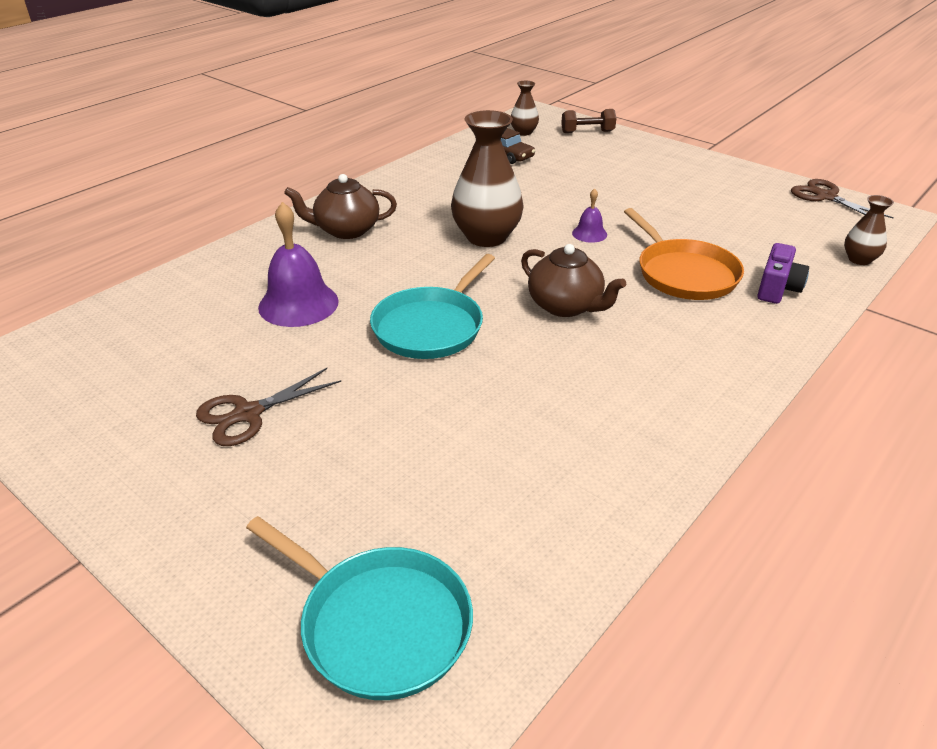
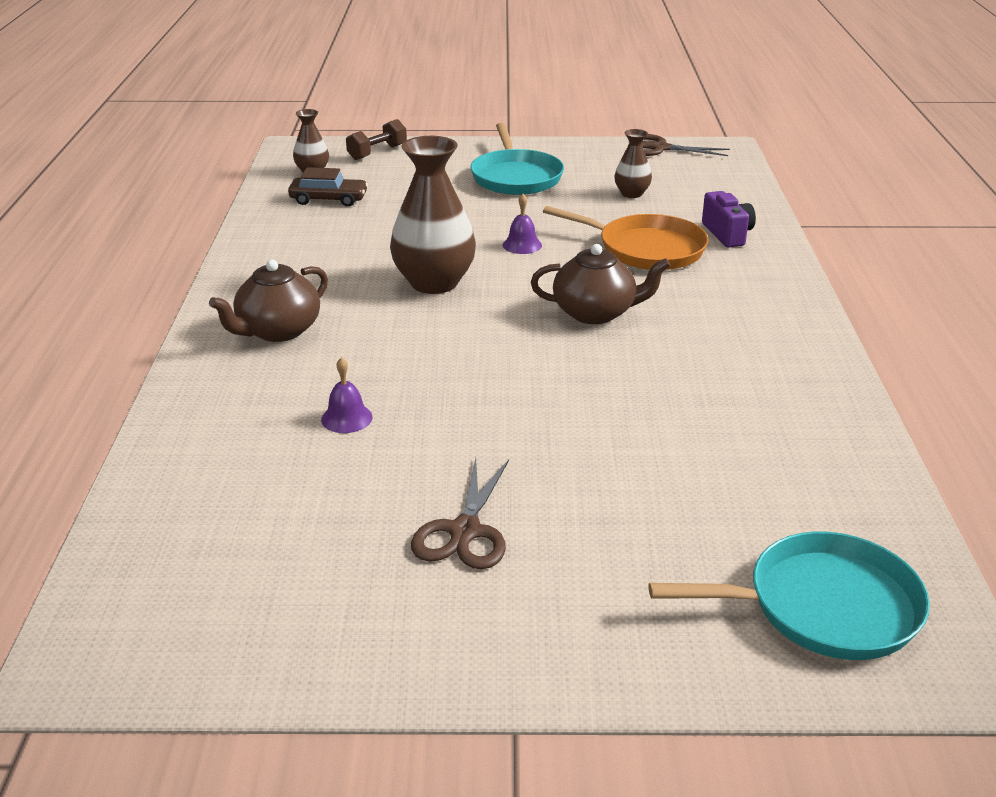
camera: 40 degrees left, 5 degrees down
(298, 304) = (346, 418): purple bell -> purple bell, size x0.51
(431, 327) = (510, 380): turquoise pan -> turquoise pan (515, 177)
(859, 259) = (749, 190): brown vase -> brown vase (631, 194)

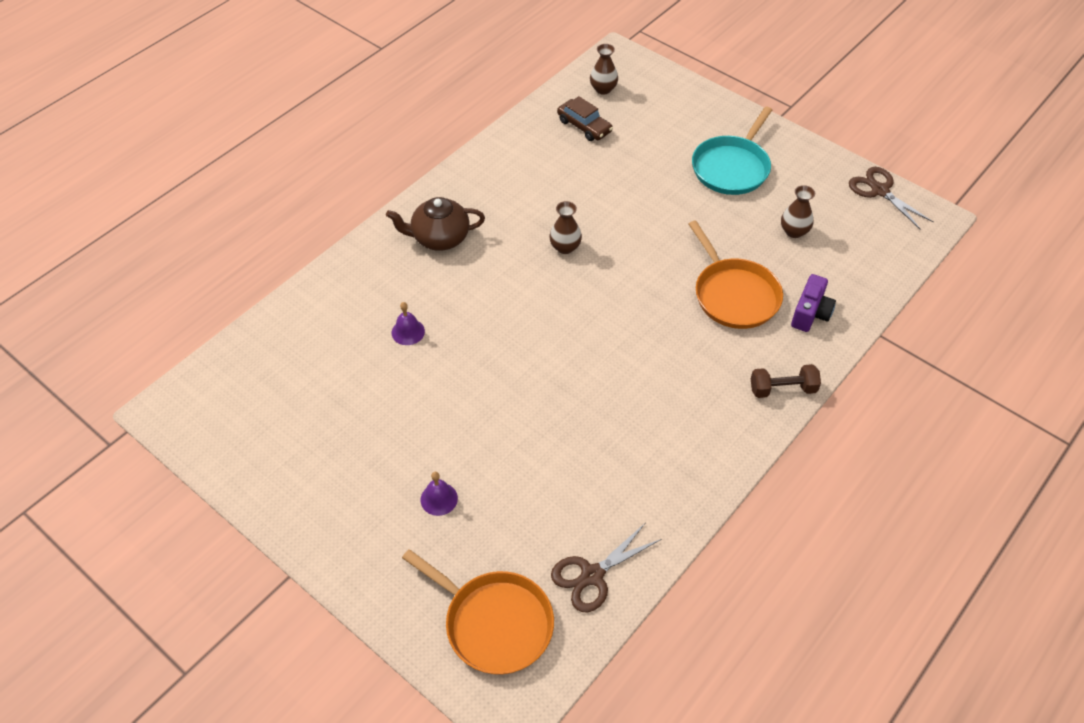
camera: 40 degrees right, 20 degrees up
(377, 152) = (666, 89): brown dumbbell -> brown dumbbell (782, 389)
(434, 282) = (565, 247): brown vase -> brown vase, size x0.51
(465, 531) = (384, 450): brown scissors -> brown scissors (592, 575)
(522, 245) = (657, 242): purple bell -> purple bell (439, 499)
(595, 313) = (630, 334): brown teapot -> none
(824, 606) = (494, 623): turquoise pan -> orange pan

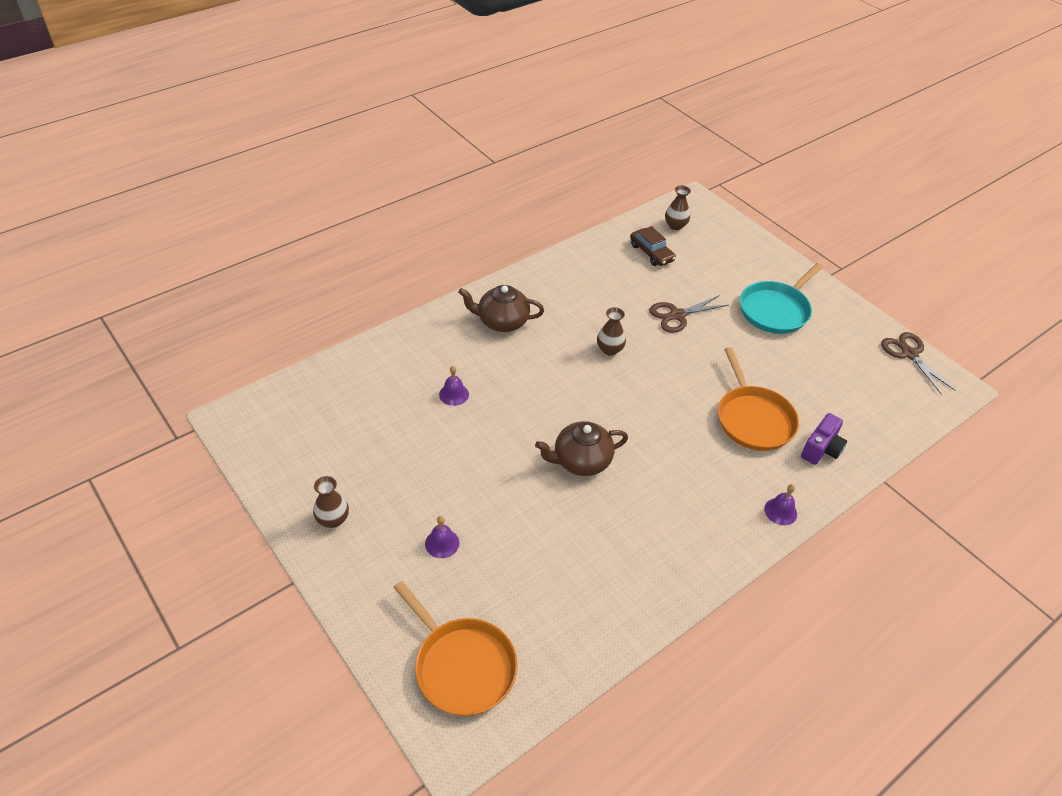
camera: 10 degrees right, 5 degrees down
(564, 378) = (581, 461): none -> brown teapot
(592, 575) = (563, 642): brown scissors -> brown scissors (677, 315)
(782, 389) = (780, 511): brown dumbbell -> purple bell
(794, 231) = (821, 374): brown vase -> brown vase (333, 519)

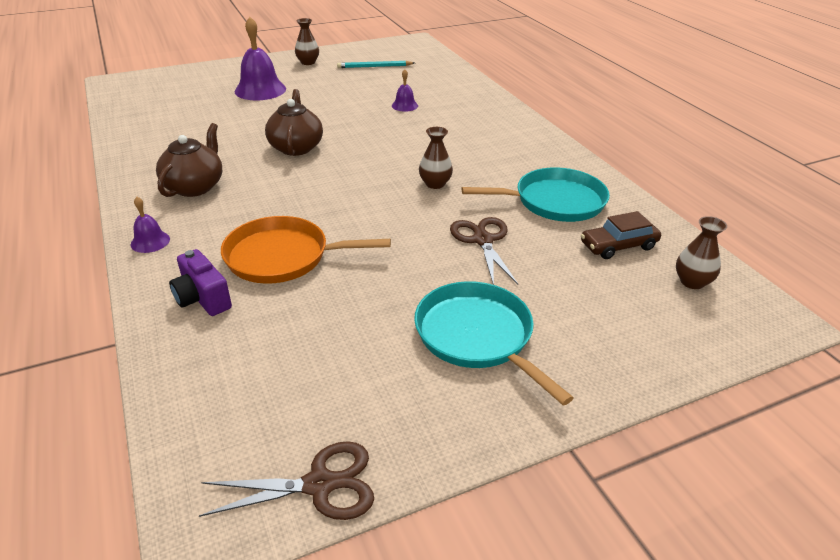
camera: 105 degrees right, 10 degrees down
(338, 443) = (374, 66): none -> turquoise pencil
(442, 543) = (260, 90): purple bell -> purple bell, size x1.98
(462, 666) = (162, 88): orange pan -> none
(502, 321) = (493, 134): brown teapot -> brown teapot (195, 186)
(607, 281) = (555, 201): none -> turquoise pan

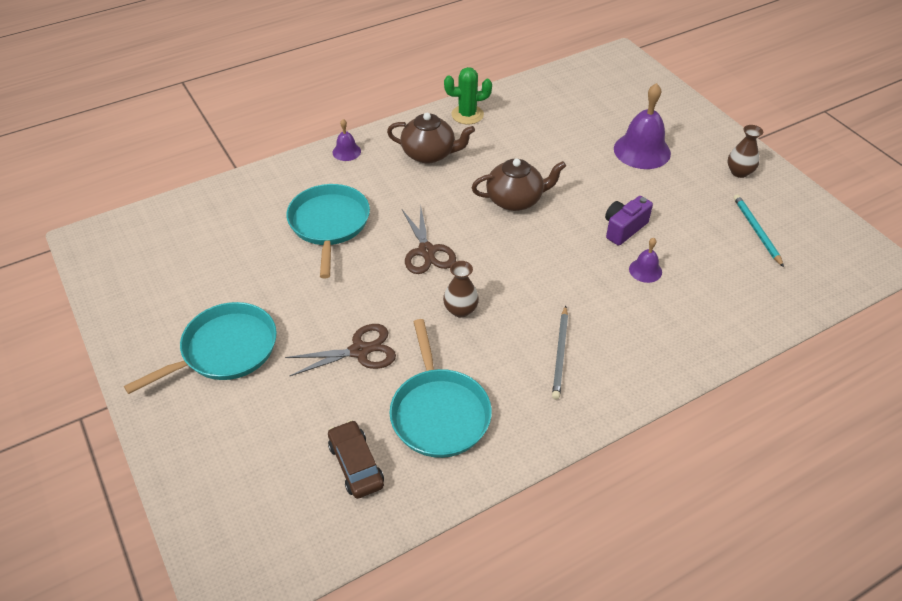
camera: 85 degrees right, 10 degrees up
(141, 161) = (467, 115): none -> green cactus
(202, 298) = (277, 194): purple camera -> purple camera (624, 228)
(282, 257) = (329, 224): orange pan -> turquoise pan
(320, 485) = (103, 280): brown scissors -> brown scissors (426, 251)
(489, 145) = (560, 354): none -> grey pencil
(692, 282) = (293, 524): brown vase -> none

